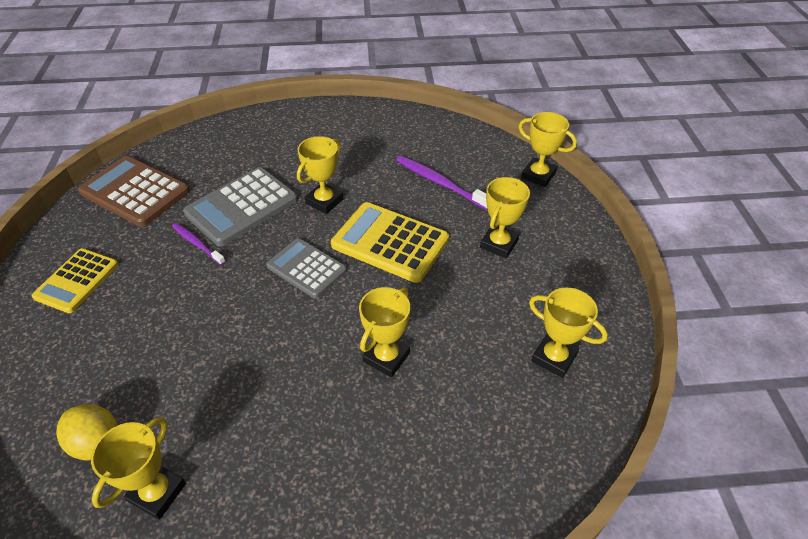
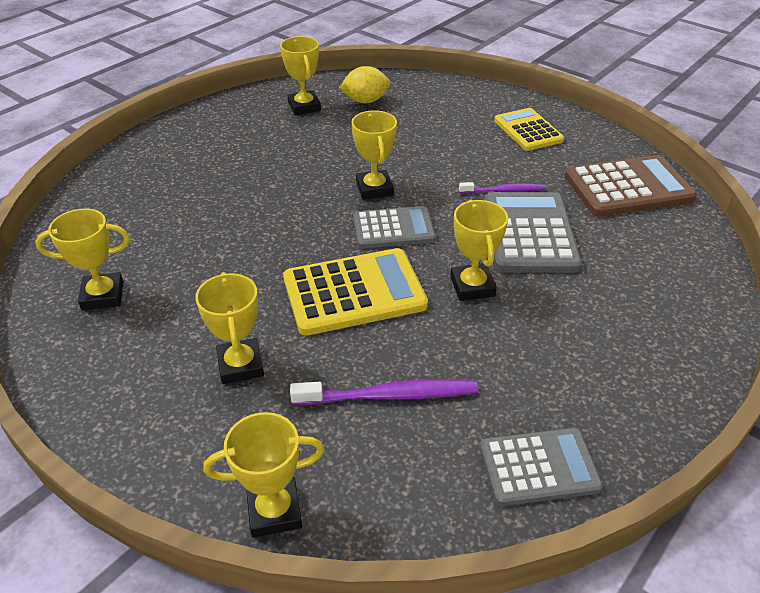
camera: 135 degrees right, 5 degrees down
(386, 357) = (249, 217): yellow trophy -> yellow trophy (374, 189)
(415, 126) = (539, 467): none -> grey calculator

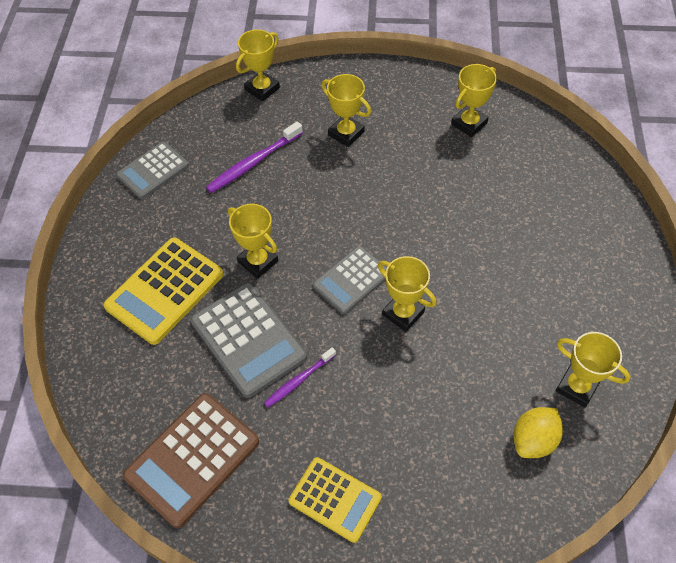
camera: 145 degrees right, 15 degrees up
(354, 293) = (329, 211): yellow calculator -> yellow calculator (164, 290)

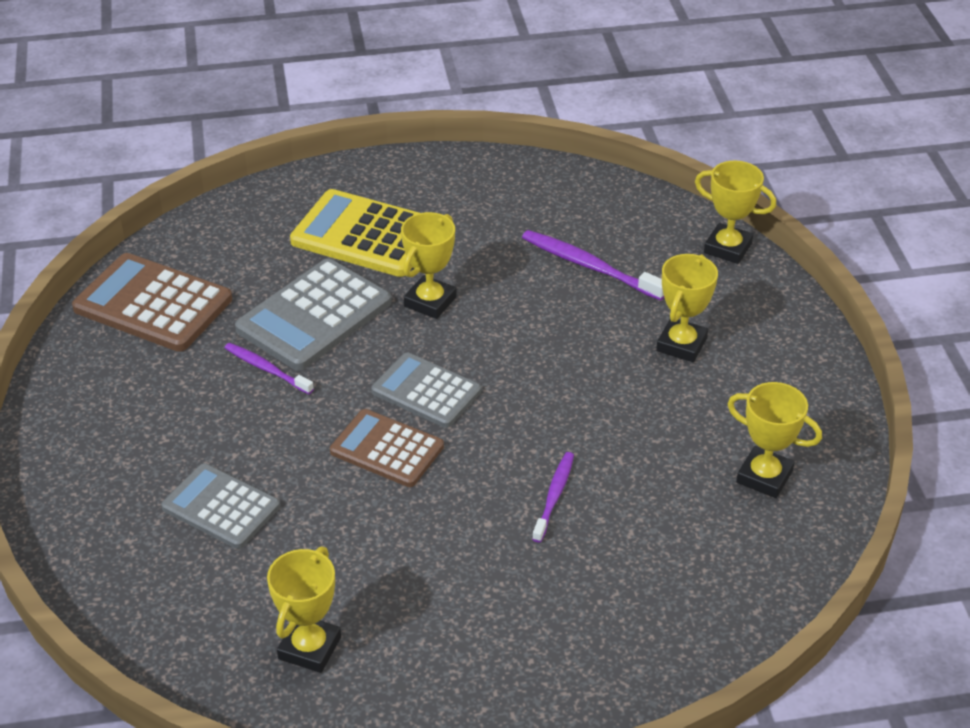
camera: 75 degrees right, 15 degrees down
(153, 171) = (541, 185): grey calculator -> grey calculator (221, 507)
(335, 499) = (117, 426): yellow calculator -> none
(403, 313) = (387, 449): yellow trophy -> brown calculator
(465, 227) = (554, 496): none -> purple toothbrush
(533, 440) = (219, 605): yellow lemon -> none

